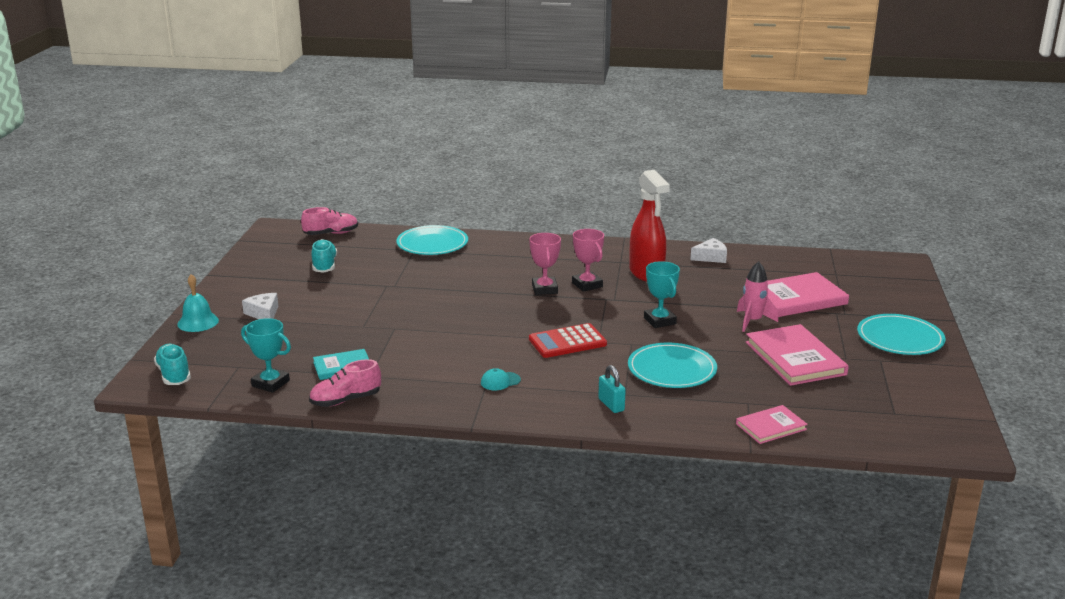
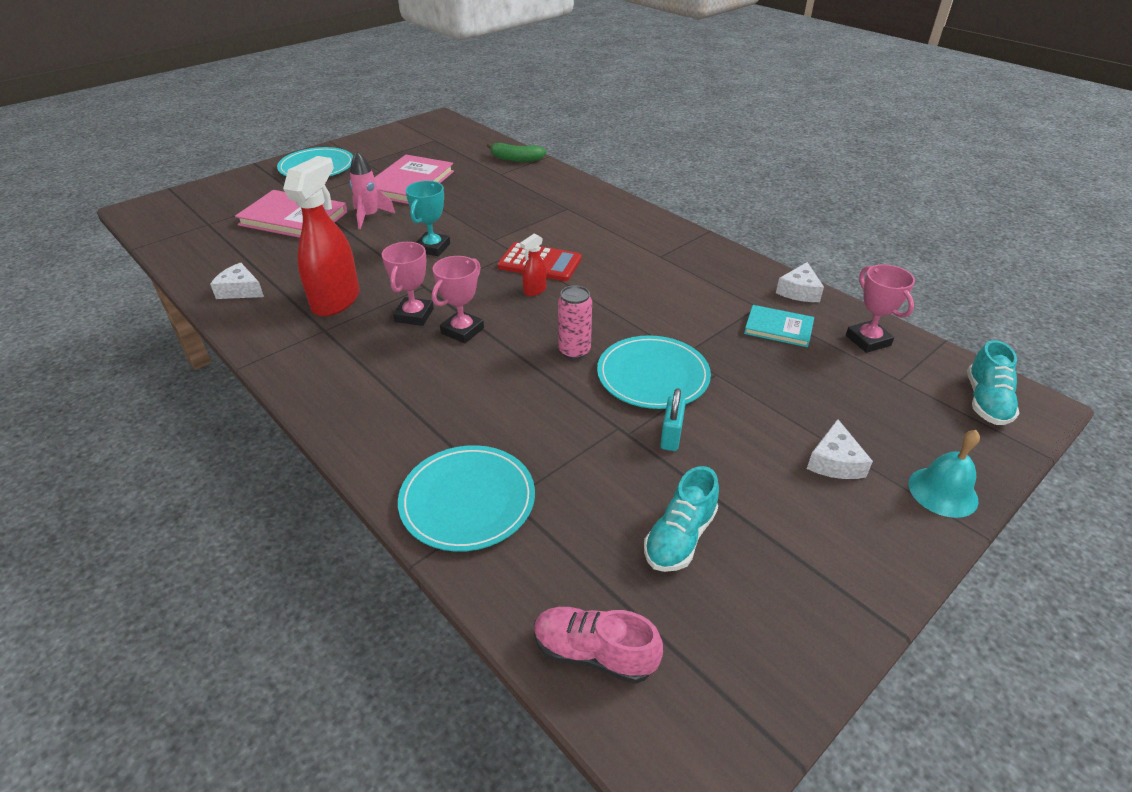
camera: 140 degrees left, 15 degrees up
(270, 383) = (868, 340): turquoise trophy -> pink trophy
(346, 400) = (799, 291): pink shoe -> white cheese
(463, 305) = (574, 351): none -> pink can
(500, 381) = (645, 253): turquoise cap -> none
(540, 324) = (534, 290): none -> red spray bottle
(611, 405) = (589, 205): turquoise padlock -> turquoise padlock (671, 436)
(672, 369) = (503, 210): turquoise plate -> turquoise plate (653, 375)
(771, 427) = (516, 159): pink book -> green banana

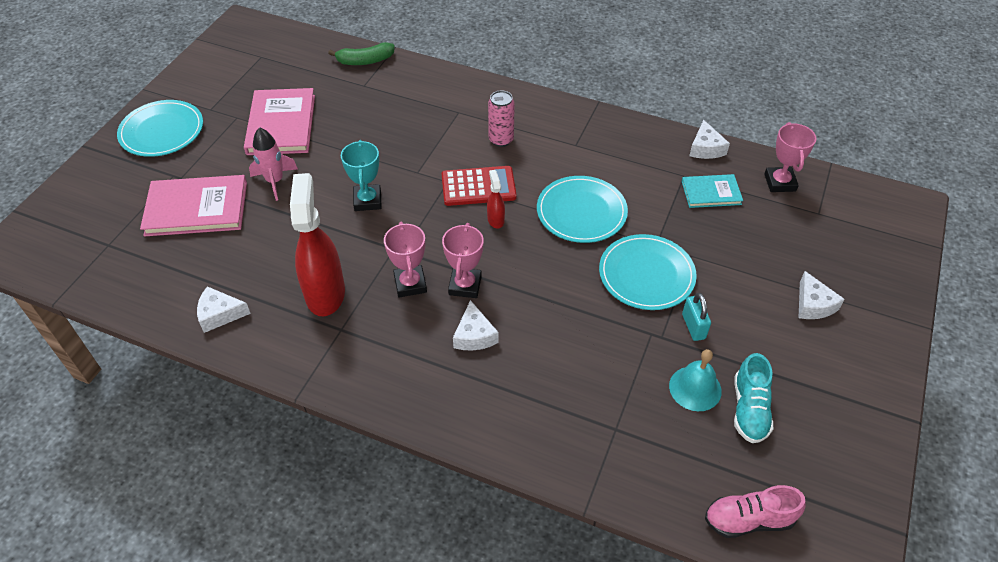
camera: 25 degrees left, 10 degrees up
(436, 371) = (474, 335): none -> white cheese
(467, 500) = (586, 443): turquoise plate -> turquoise plate (581, 212)
(534, 290) = (495, 220): red spray bottle -> red spray bottle turned 150 degrees clockwise
(574, 351) = (571, 273): pink can -> pink can (501, 140)
(868, 340) = (780, 182): pink trophy -> pink trophy turned 45 degrees clockwise
(943, 491) = (890, 302): turquoise bell -> turquoise bell (695, 388)
(986, 401) = (882, 212): turquoise shoe -> none

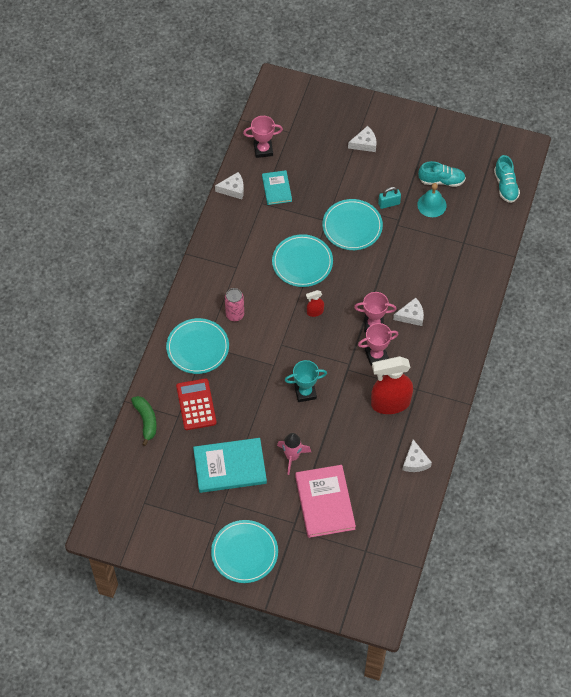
camera: 95 degrees left, 10 degrees up
(281, 124) = (230, 467): pink book -> turquoise book
(456, 105) = (197, 347): none -> turquoise plate
(478, 187) = (284, 325): red calculator -> red calculator (196, 404)
(748, 520) = (505, 186): pink shoe -> turquoise shoe

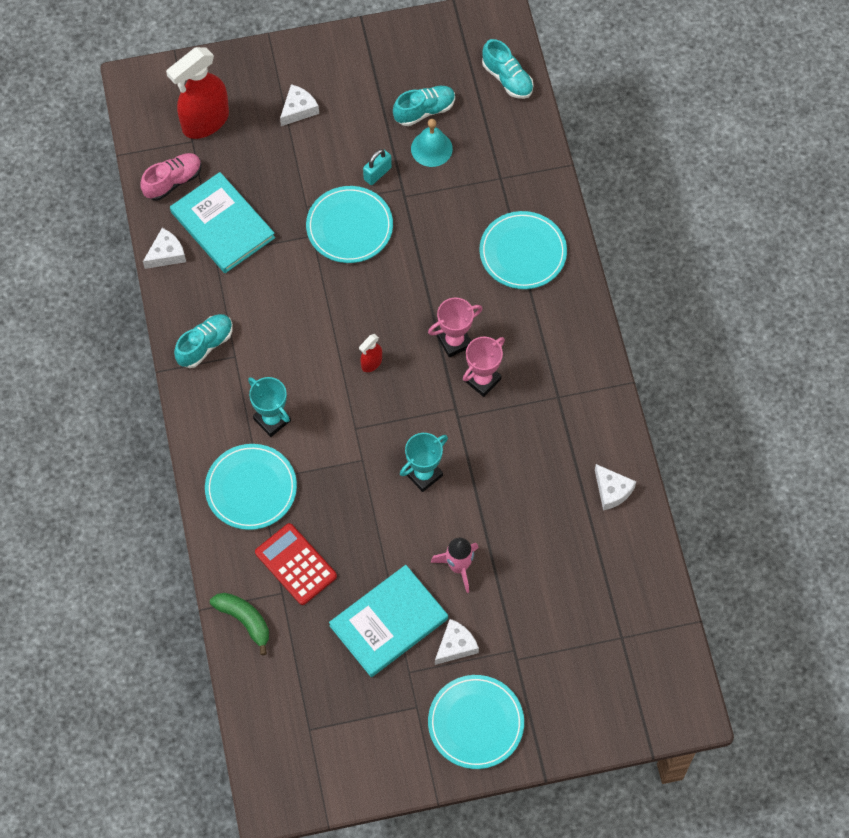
camera: 30 degrees left, 5 degrees up
(222, 252) = (205, 345): none -> turquoise shoe
(235, 315) = (272, 420): pink can -> turquoise trophy
(263, 150) = (173, 181): pink trophy -> pink shoe
(276, 188) = (222, 225): turquoise book -> turquoise book, size x1.74
(302, 262) = (315, 306): turquoise plate -> turquoise plate (523, 252)
(325, 502) = (534, 603): pink book -> none
(390, 403) = (536, 432): red spray bottle -> red spray bottle (205, 122)
(411, 316) = (494, 306): white cheese -> white cheese (455, 645)

